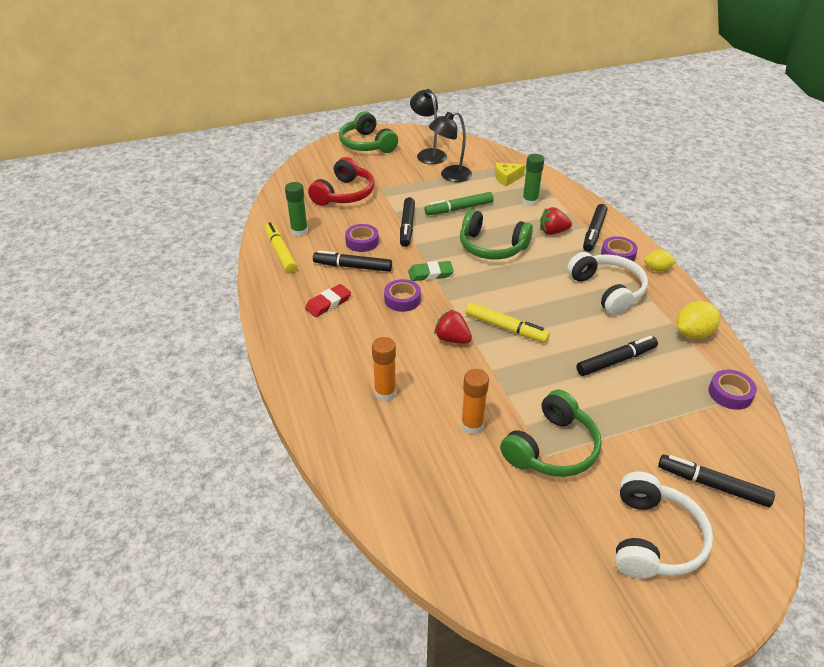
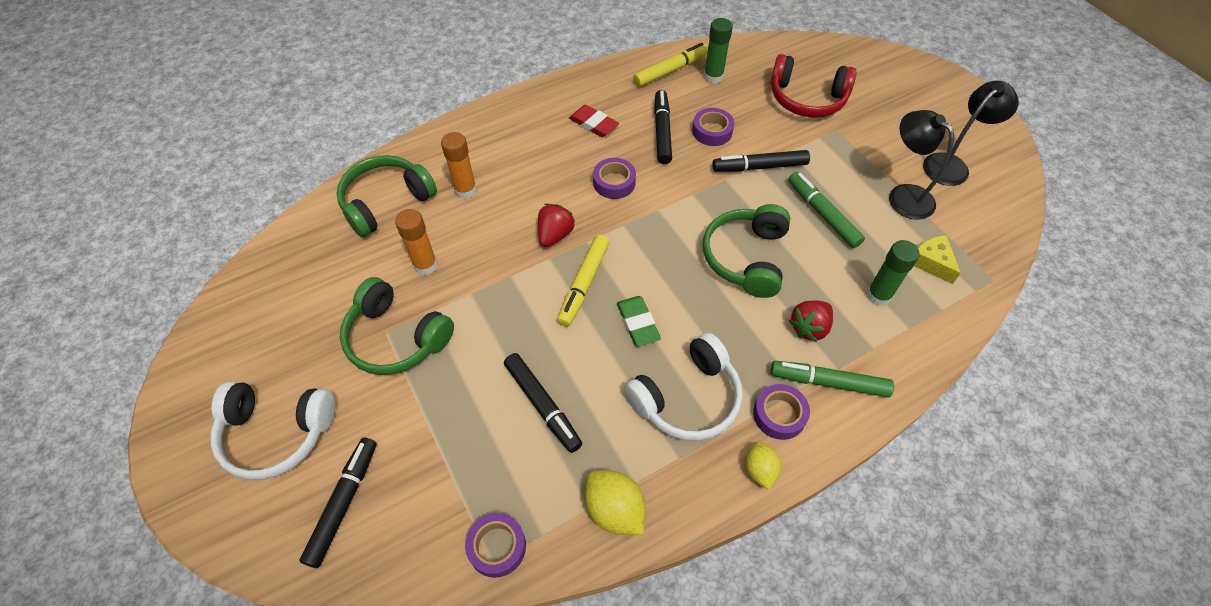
camera: 80 degrees right, 15 degrees up
(367, 144) = (940, 98): green headphones -> green headphones (386, 202)
(430, 274) = (669, 201): green eraser -> green eraser (638, 323)
(553, 232) = (809, 327): red strawberry -> red strawberry turned 120 degrees counterclockwise
(594, 232) = (829, 383): black marker -> green marker

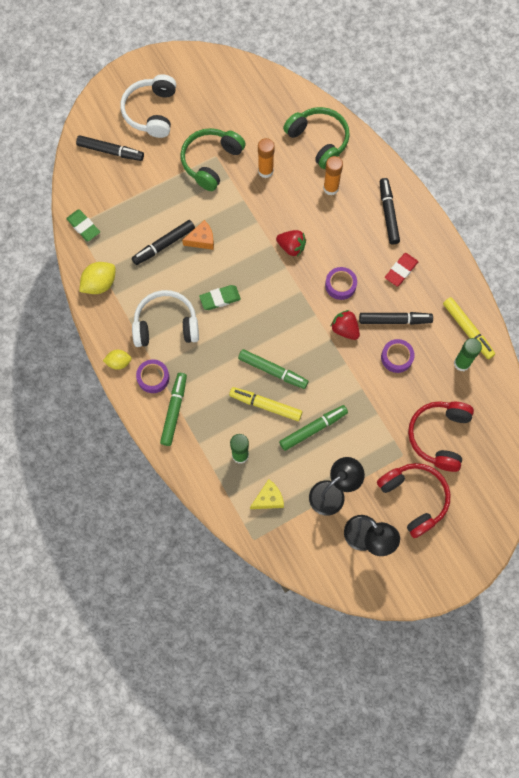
camera: 90 degrees right, 15 degrees up
(497, 547) = (83, 226): purple tape -> green eraser
(536, 349) = (201, 239): none -> orange cheese
(584, 283) = (251, 266): yellow marker -> yellow marker (266, 405)
(687, 398) = (166, 325): white headphones -> white headphones turned 120 degrees clockwise
(746, 258) = (272, 371): green headphones -> green marker
(760, 167) = (359, 390): black marker -> black marker (388, 214)
(809, 327) = (215, 405): red strawberry -> red strawberry (345, 329)
(888, 122) = (414, 499): none -> red headphones

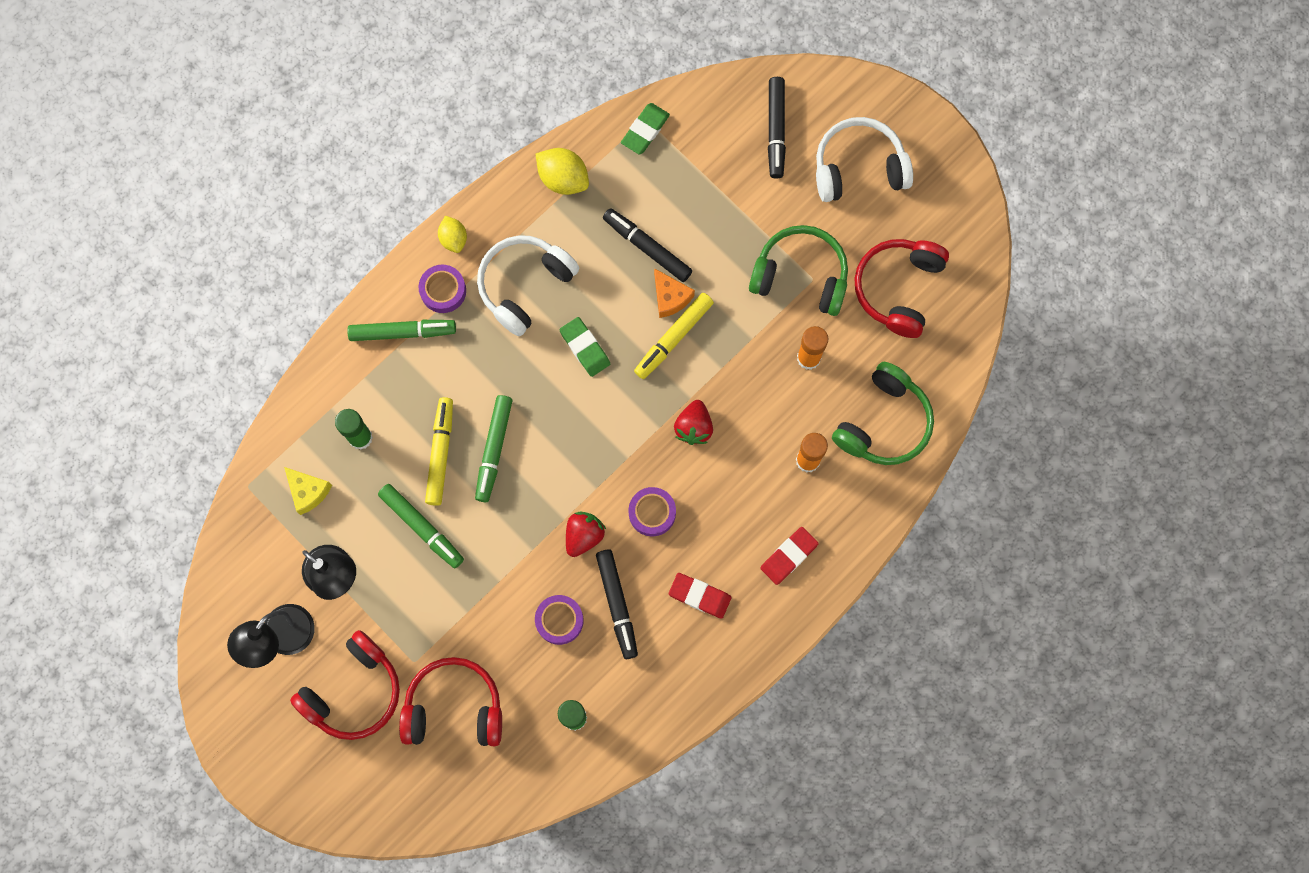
camera: 75 degrees right, 5 degrees up
(166, 325) = (525, 286): white headphones -> white headphones turned 120 degrees counterclockwise
(236, 111) = (898, 289): none -> red headphones
(388, 214) = (789, 556): black marker -> red eraser
(467, 329) = (630, 715): yellow marker -> yellow marker (674, 337)

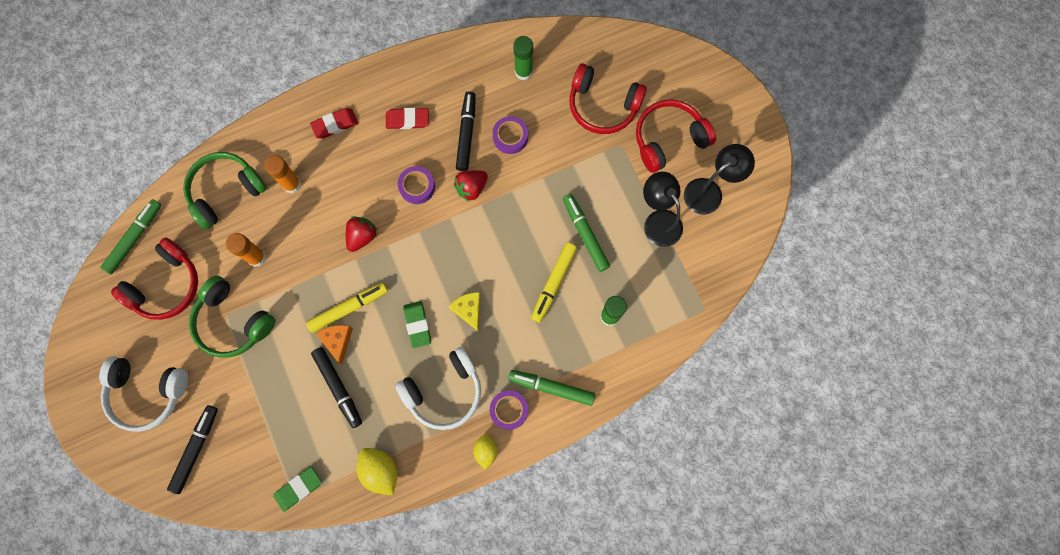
camera: 160 degrees left, 0 degrees up
(308, 491) = (660, 289): yellow cheese -> yellow cheese (469, 310)
(494, 449) = (513, 272): green marker -> green marker (134, 238)
(699, 596) = (407, 120): red eraser -> red eraser turned 45 degrees counterclockwise

